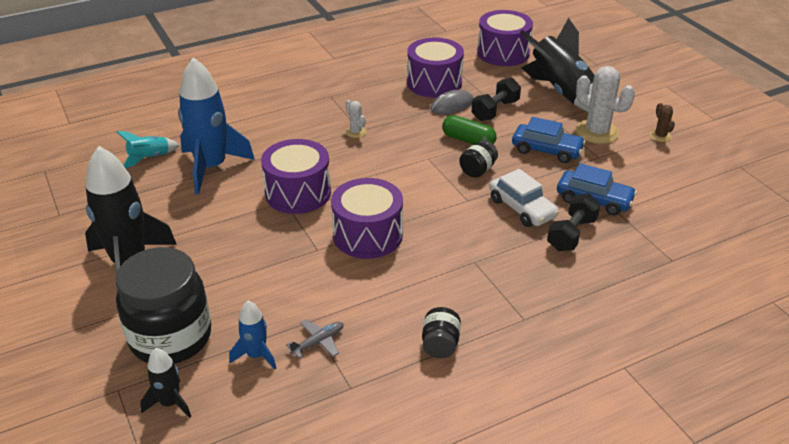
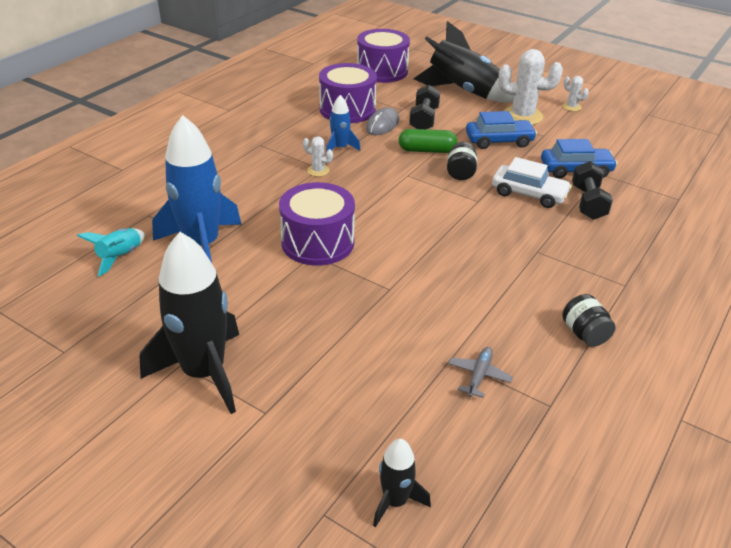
camera: 30 degrees left, 0 degrees up
(171, 338) = (328, 433): black jar -> none
(256, 355) = (433, 413): blue rocket -> blue rocket (340, 148)
(367, 235) = (423, 259): purple drum -> none
(660, 136) = (571, 107): brown cactus -> white cactus

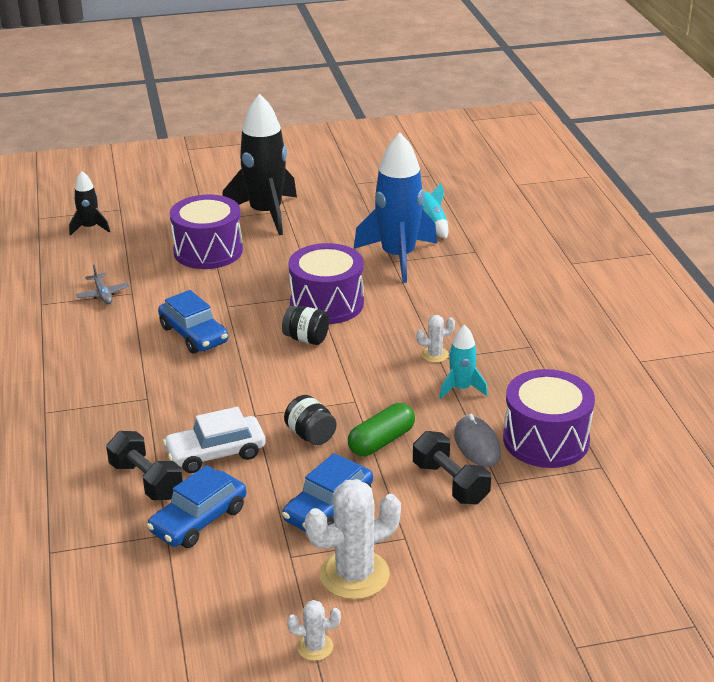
camera: 135 degrees right, 5 degrees down
(340, 148) = (461, 388): blue rocket -> turquoise rocket
(382, 71) = (633, 534): purple drum -> purple drum (208, 251)
(447, 279) = (194, 334): none -> blue car
(463, 92) = (483, 570): black rocket -> none
(584, 334) = (51, 356): black jar -> black jar (306, 339)

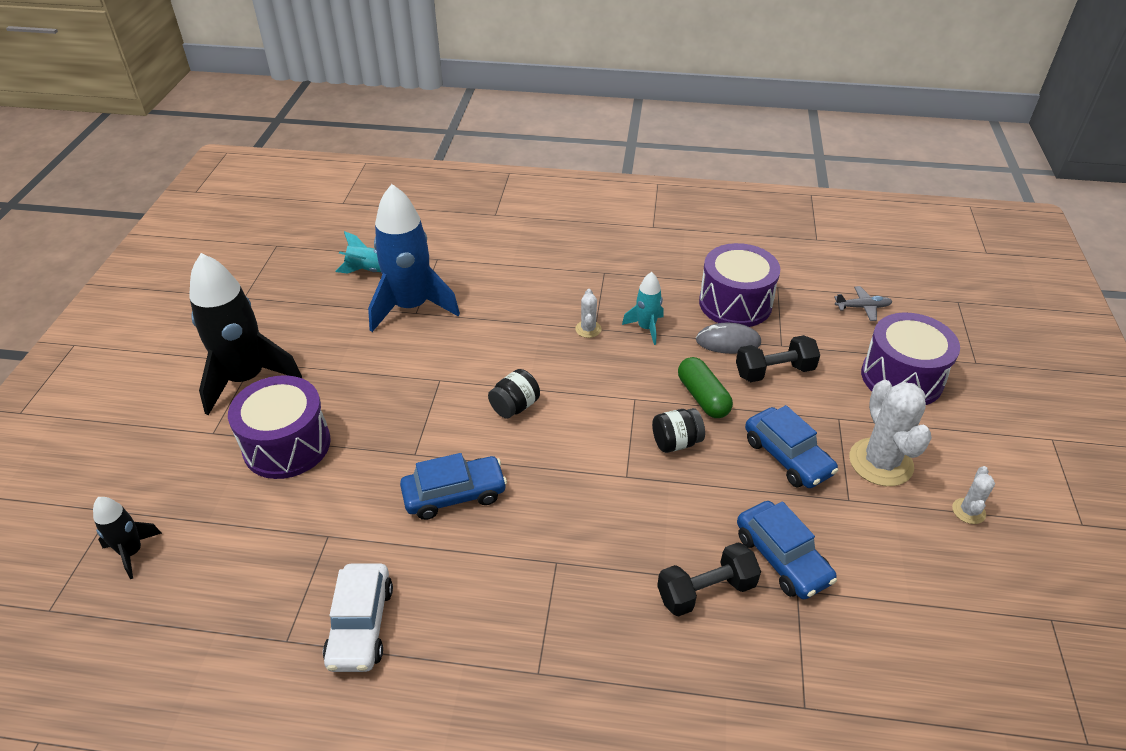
camera: 70 degrees left, 10 degrees up
(103, 294) = (310, 566): grey plane -> grey plane (863, 307)
(216, 453) = (679, 521): white car -> white car (361, 625)
(327, 303) = (461, 376): purple drum -> purple drum (901, 378)

